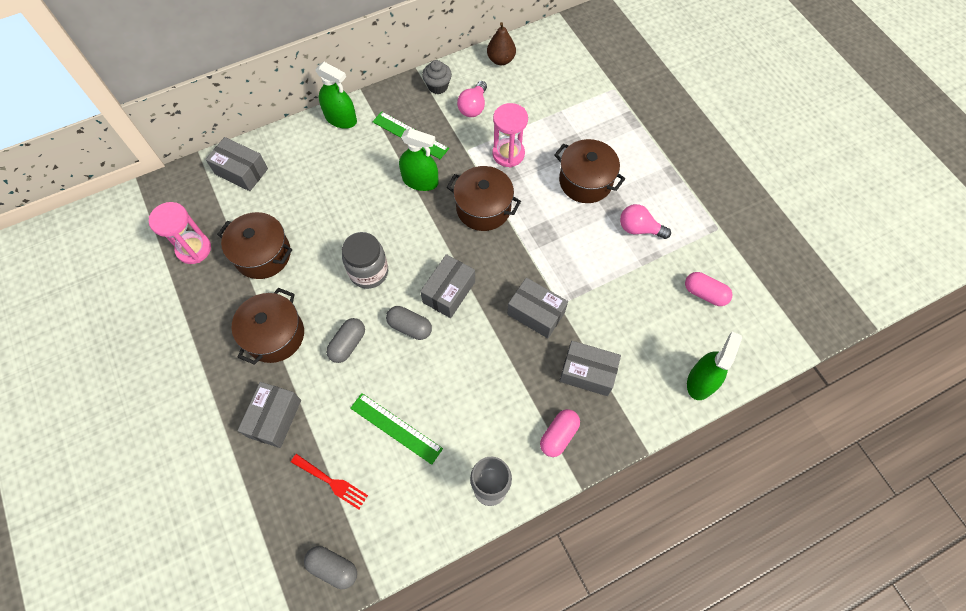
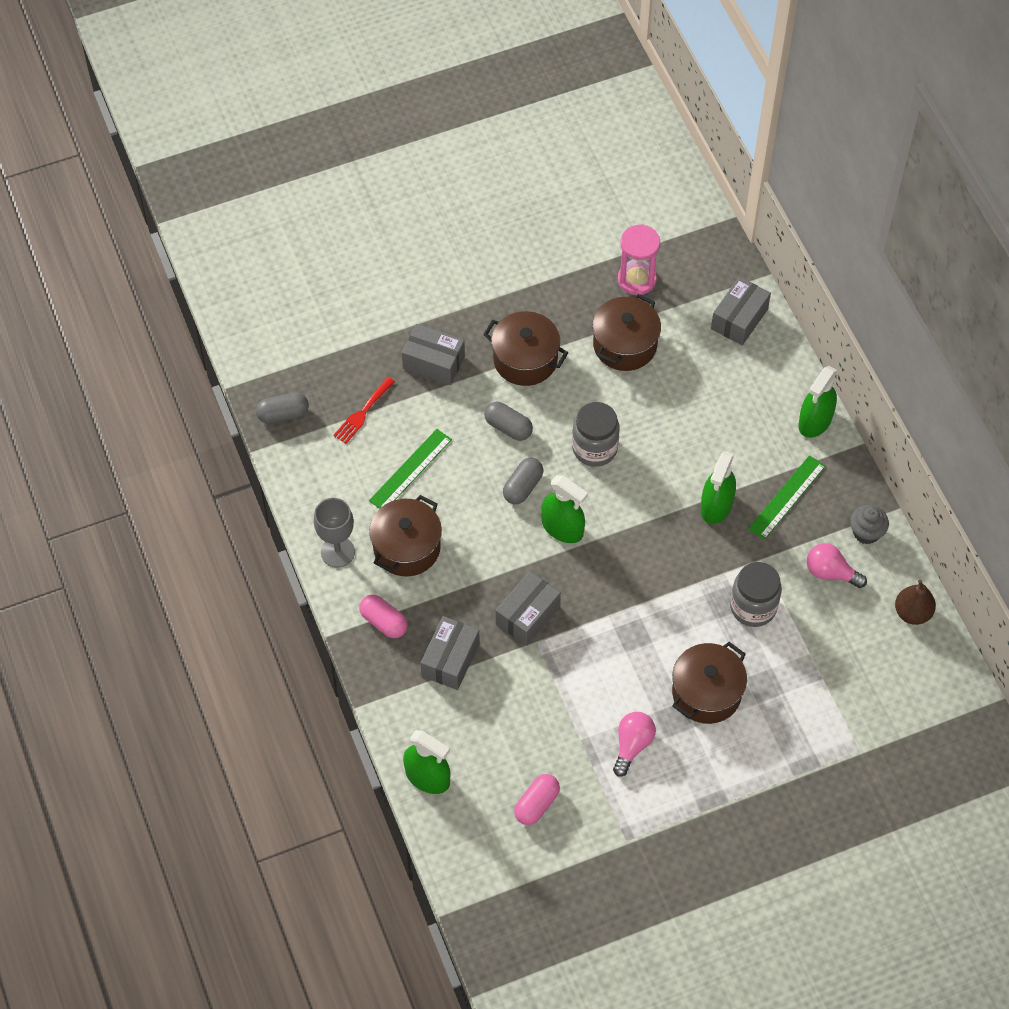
camera: 95 degrees right, 5 degrees down
(333, 568) = (283, 414): grey capsule -> grey capsule turned 45 degrees clockwise
(449, 292) = (562, 528): grey box -> green spray bottle
(483, 208) = (673, 572): brown pot -> brown pot (406, 547)
(508, 154) = (753, 607): pink hourglass -> grey jar

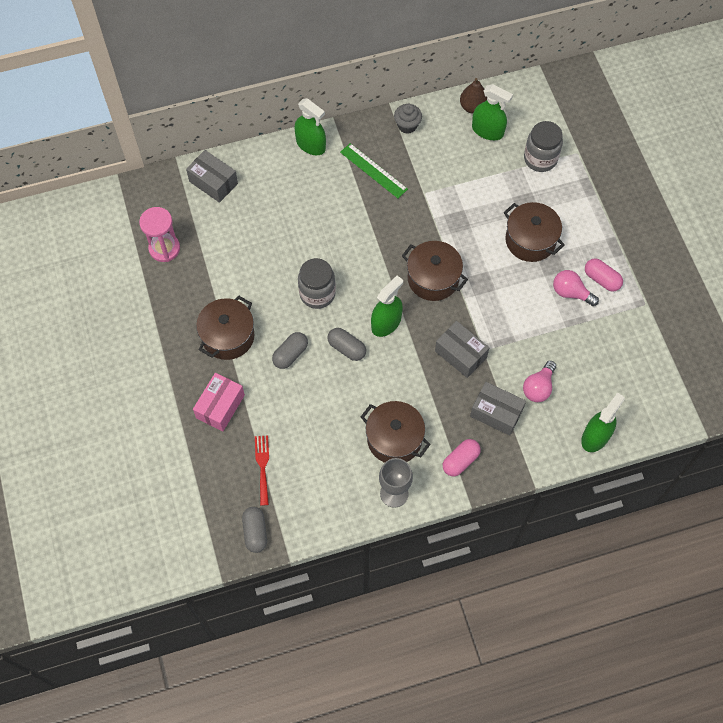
camera: 85 degrees left, 5 degrees up
(362, 413) = (262, 466): red fork -> red fork turned 135 degrees counterclockwise
(410, 470) = (322, 431): green ruler -> none
(433, 362) = (220, 406): grey box -> pink box
(537, 804) = (617, 361): pink capsule -> pink capsule (601, 279)
(625, 345) = (225, 263): brown pot -> brown pot (433, 279)
(716, 505) = (376, 216): green spray bottle -> green spray bottle (487, 131)
(753, 607) = (462, 203): grey jar -> grey jar (540, 159)
(830, 572) = (438, 151): pink light bulb -> pink light bulb (538, 387)

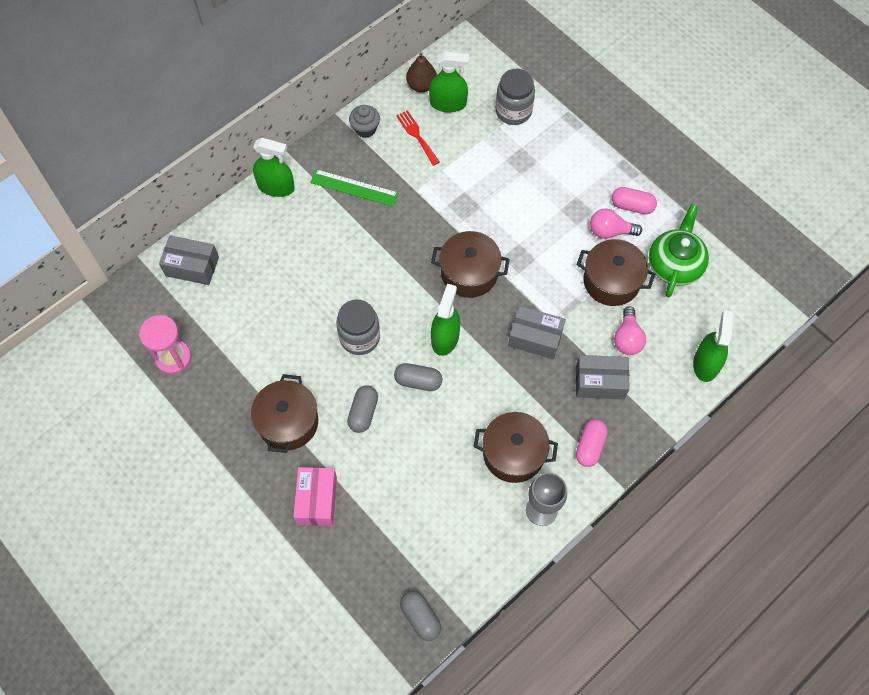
camera: 25 degrees left, 0 degrees up
(262, 466) = (393, 544): red fork -> red fork (417, 135)
(530, 240) = (545, 195): brown pot -> brown pot (611, 281)
(612, 343) = (674, 264): none -> green teapot

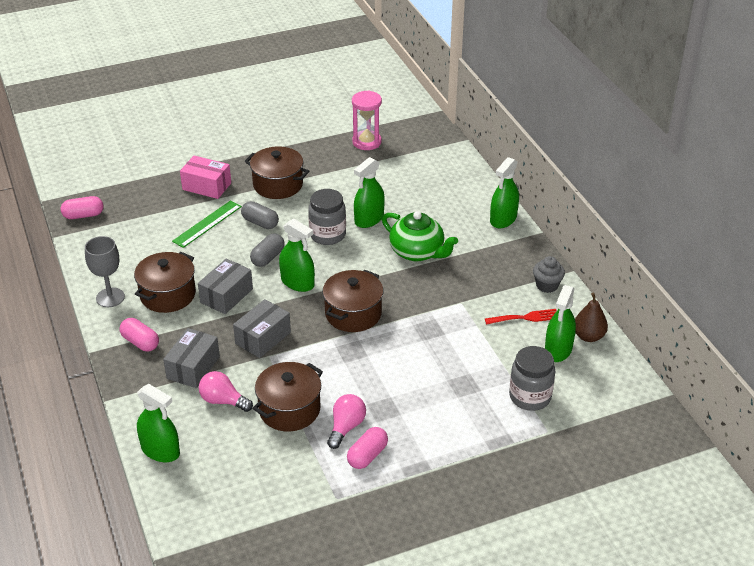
camera: 110 degrees right, 25 degrees down
(192, 266) = (444, 163): grey box -> grey box (226, 296)
(318, 307) = (369, 219): none -> green spray bottle
(354, 188) = (481, 264): green ruler -> green ruler (207, 224)
(420, 617) = (83, 215): grey capsule -> pink capsule
(674, 264) = (280, 466): green teapot -> green teapot (418, 252)

